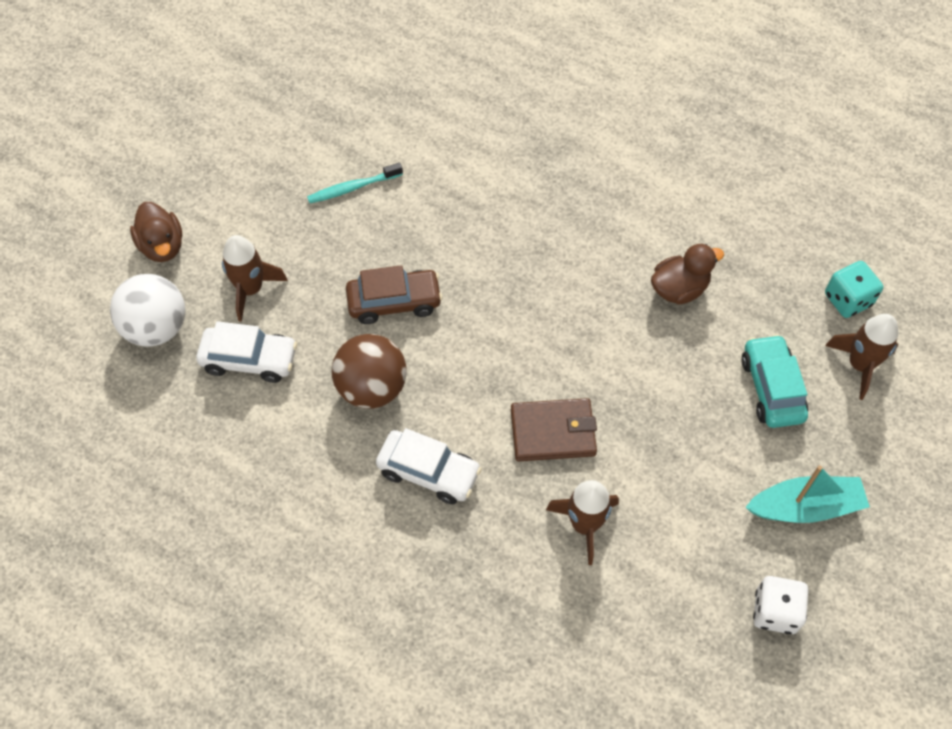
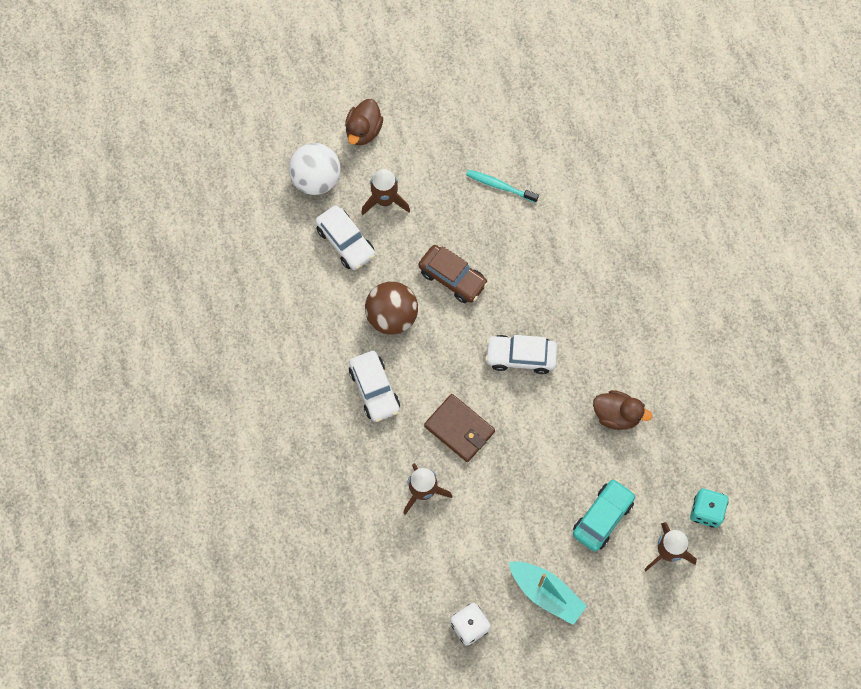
camera: 45 degrees right, 10 degrees up
(537, 315) = (520, 357): none -> white car

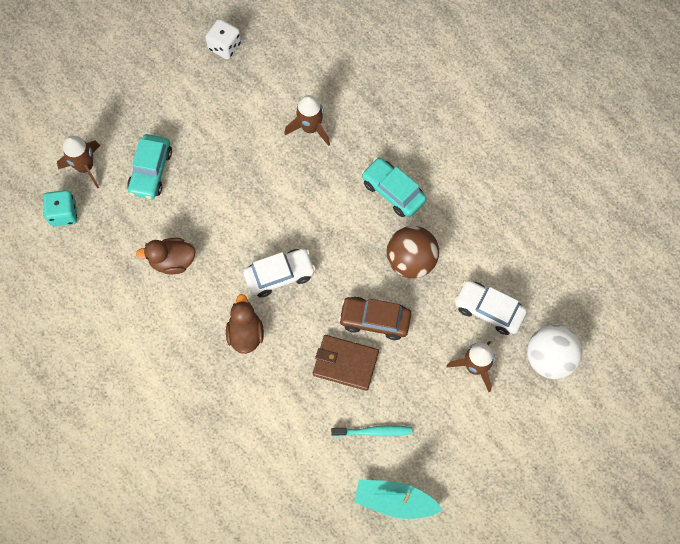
camera: 155 degrees right, 0 degrees up
(363, 131) = (533, 429): brown duck -> brown duck (245, 333)
(374, 389) = (393, 191): white car -> turquoise car
(459, 429) = (304, 190): brown wallet -> brown wallet (345, 363)
(546, 593) = (174, 94): turquoise boat -> turquoise boat (394, 501)

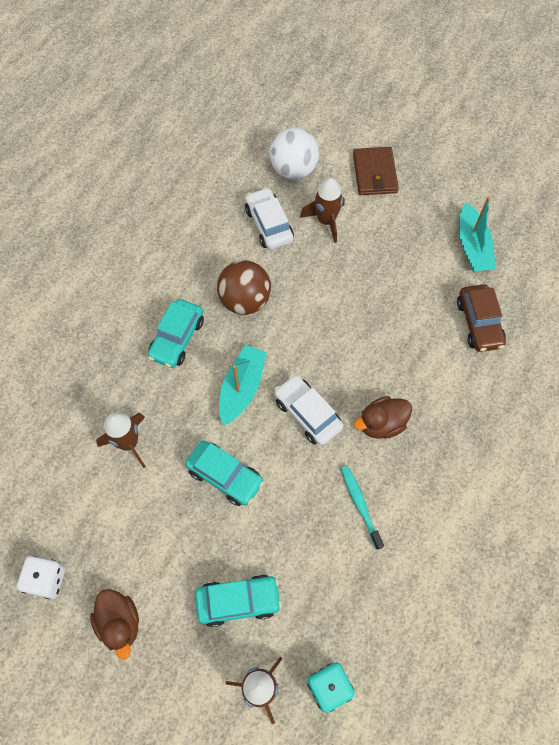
camera: 110 degrees left, 5 degrees down
(172, 261) = (336, 530): brown duck -> brown duck (120, 623)
(252, 192) = (225, 476): none -> turquoise car
(324, 229) = (242, 388): none -> turquoise boat
(345, 363) = (370, 324): brown wallet -> brown wallet (374, 173)
(373, 431) = (421, 281): turquoise toothbrush -> turquoise toothbrush (360, 505)
(374, 320) = (317, 313): brown car -> brown car (479, 323)
(489, 310) = (268, 225): white car -> white car turned 150 degrees clockwise

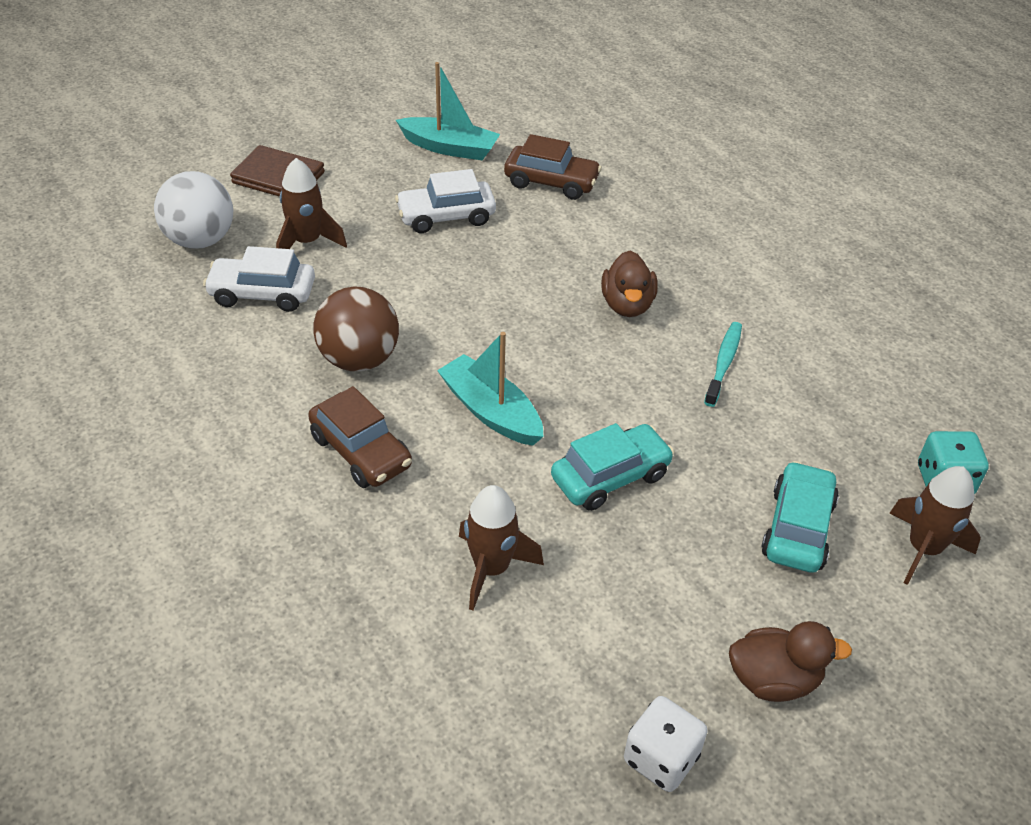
camera: 65 degrees left, 20 degrees down
(177, 338) = (361, 451): turquoise car -> brown car
(307, 414) = (571, 363): white car -> white car (446, 216)
(360, 505) = (723, 363): turquoise toothbrush -> turquoise toothbrush turned 105 degrees clockwise

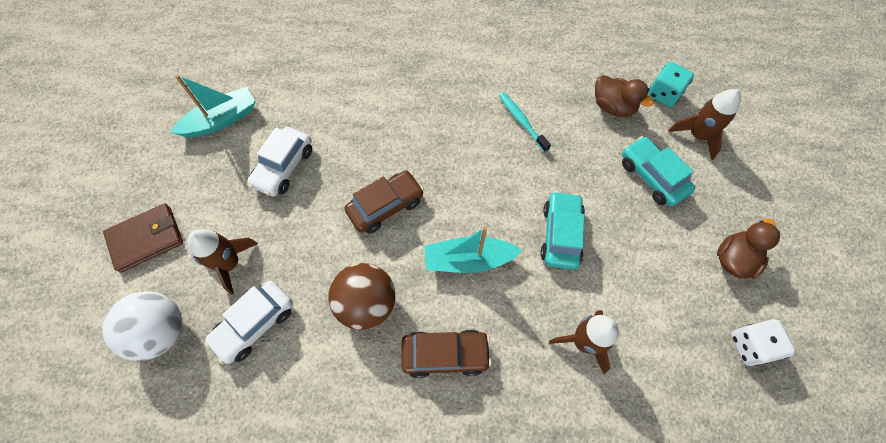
camera: 50 degrees left, 20 degrees up
(551, 182) = (307, 91): brown car -> brown car (385, 206)
(627, 305) = (442, 131): brown duck -> brown duck (613, 107)

